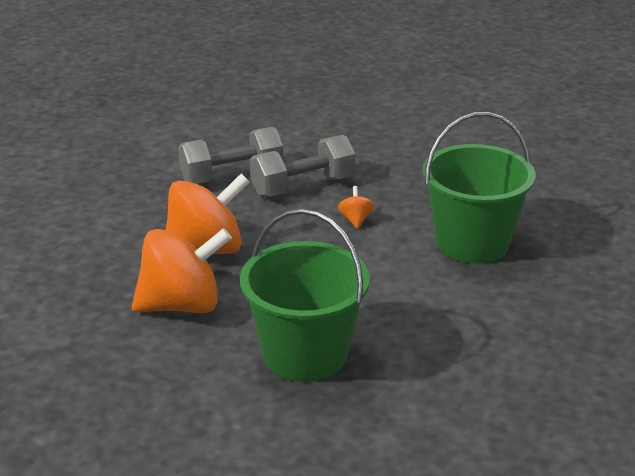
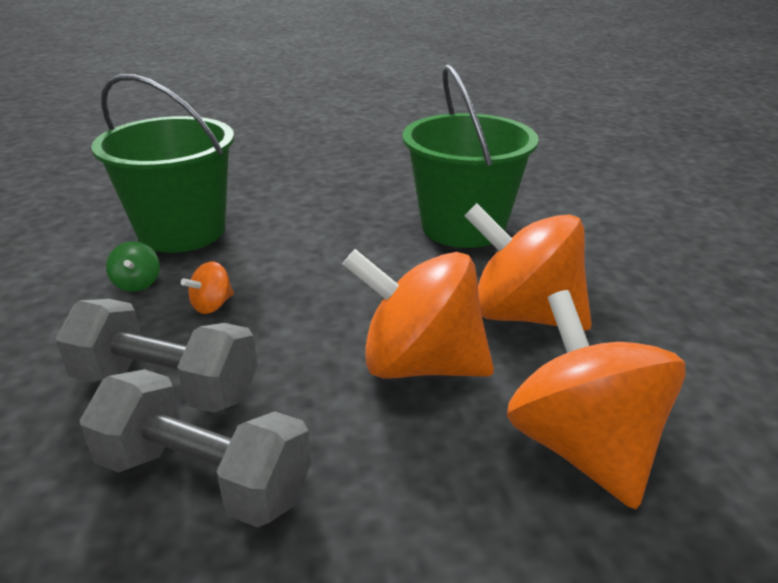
camera: 135 degrees left, 0 degrees up
(92, 256) = (583, 447): none -> orange spinning top
(416, 207) = (137, 284): none -> green spinning top

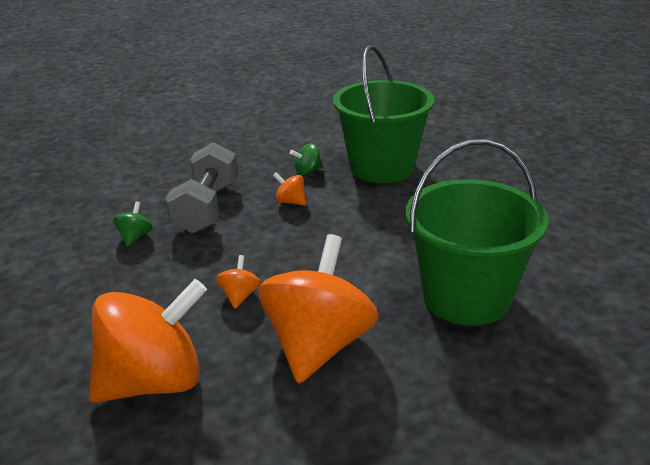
camera: 80 degrees right, 0 degrees up
(204, 478) = (135, 237): grey dumbbell -> green spinning top
(419, 364) = (240, 296): orange spinning top -> orange spinning top, size x0.41

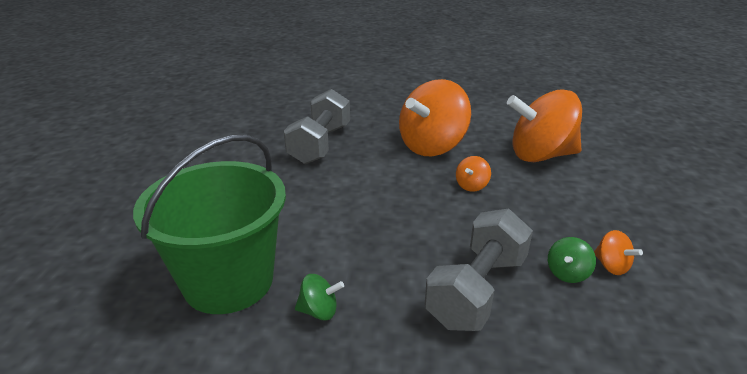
camera: 155 degrees left, 0 degrees up
(290, 202) = (376, 265): orange spinning top -> orange spinning top (611, 266)
(466, 297) = (320, 144): green bucket -> grey dumbbell

